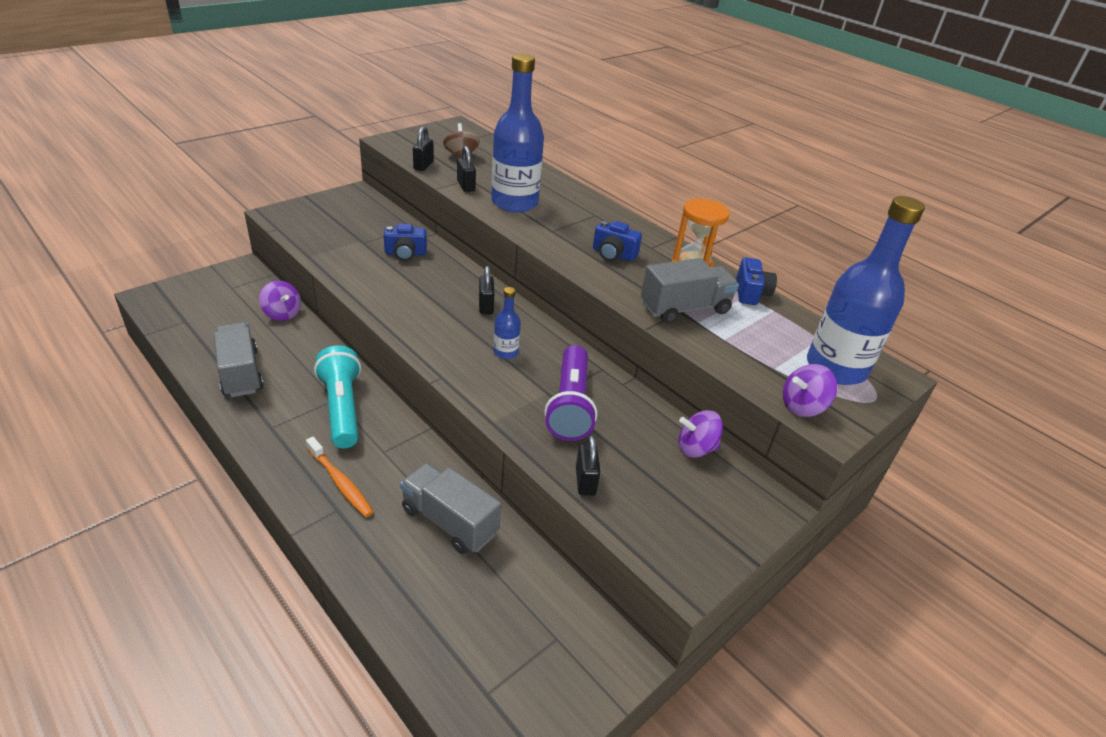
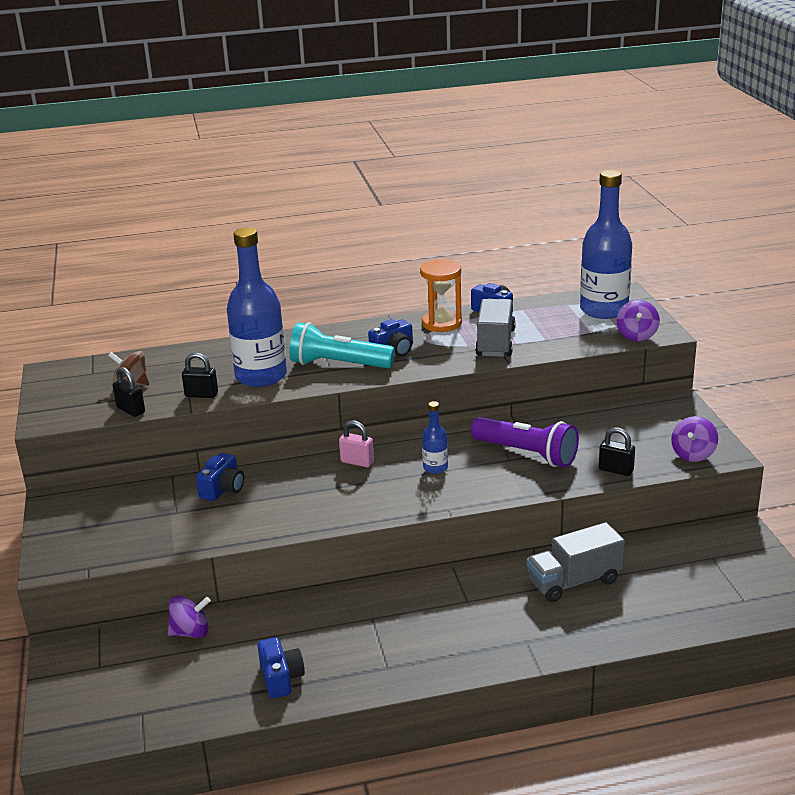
camera: 55 degrees left, 10 degrees down
(241, 373) = (281, 678): grey truck -> blue camera
(340, 482) = (493, 634): orange toothbrush -> none
(342, 408) = (388, 615): turquoise flashlight -> turquoise flashlight (338, 364)
(486, 306) = (357, 462): black padlock -> pink padlock
(696, 448) = (608, 414): purple spinning top -> purple spinning top (693, 454)

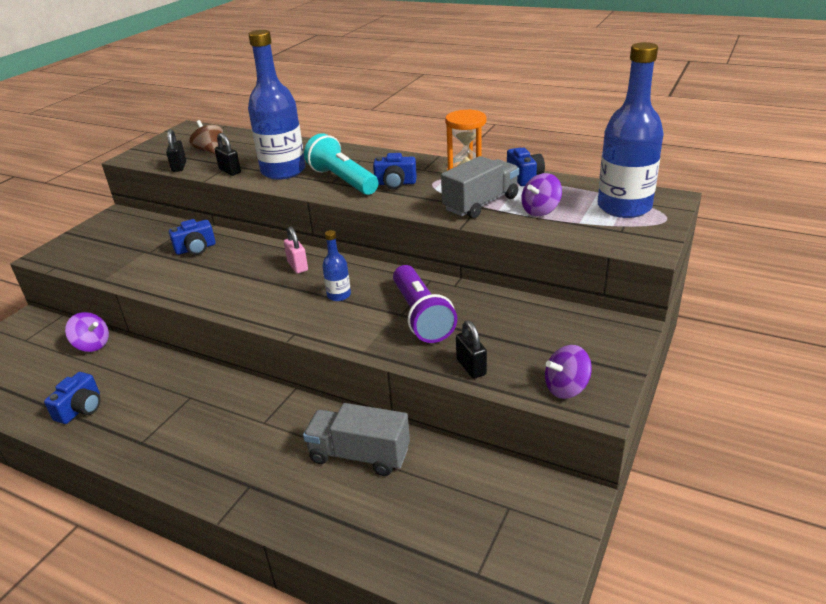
camera: 40 degrees right, 5 degrees up
(637, 335) = (618, 241): purple spinning top -> purple spinning top (540, 210)

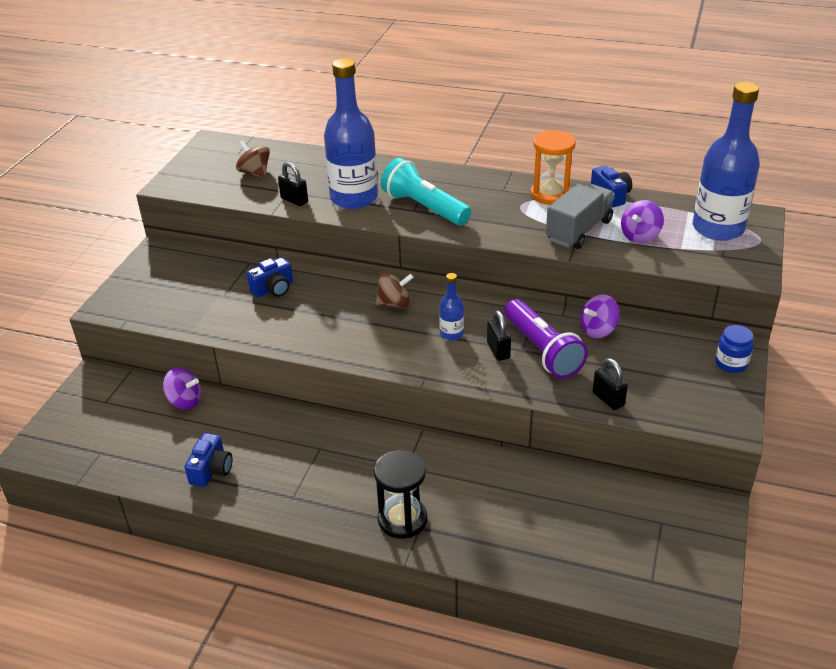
camera: 10 degrees left, 5 degrees up
(179, 167) = (232, 196): black padlock -> black padlock (498, 350)
(236, 475) = (402, 519): none -> black hourglass
(297, 266) = (394, 303): pink padlock -> brown spinning top
(359, 455) = (511, 489): grey truck -> none
(395, 183) = (482, 209): blue camera -> none
(566, 388) = (699, 412): purple spinning top -> purple spinning top (598, 330)
(616, 341) = (731, 363): none -> blue jar

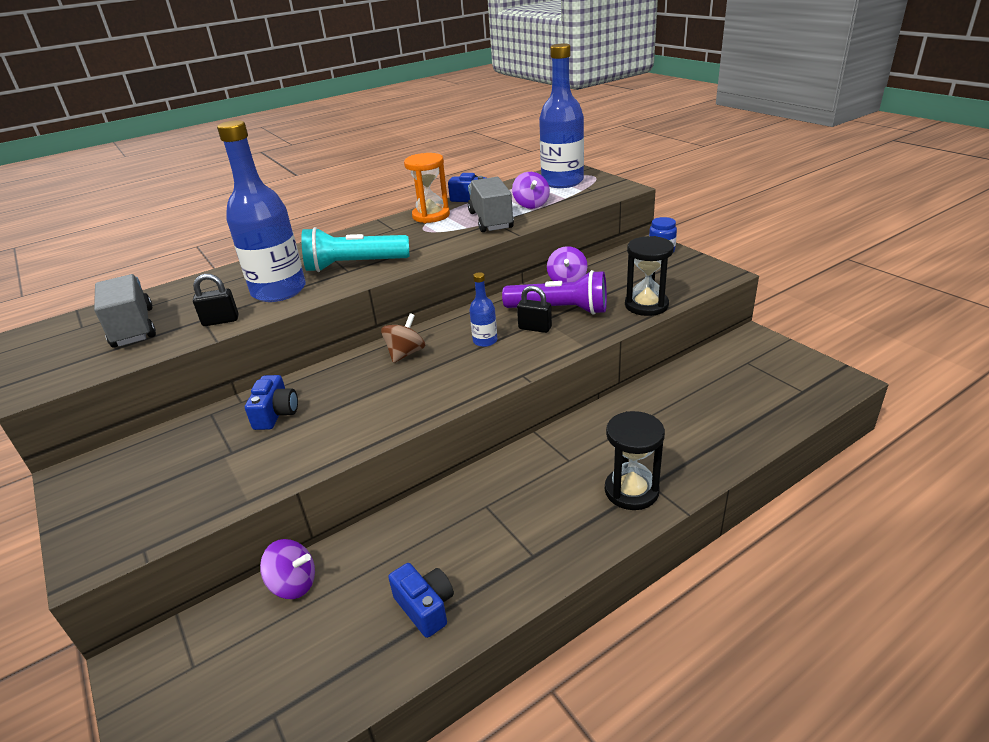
camera: 50 degrees left, 5 degrees down
(185, 401) = (293, 584): purple spinning top -> purple spinning top turned 45 degrees clockwise
(255, 173) = (133, 328): brown spinning top -> grey truck
(608, 399) = (646, 305): black padlock -> black hourglass

